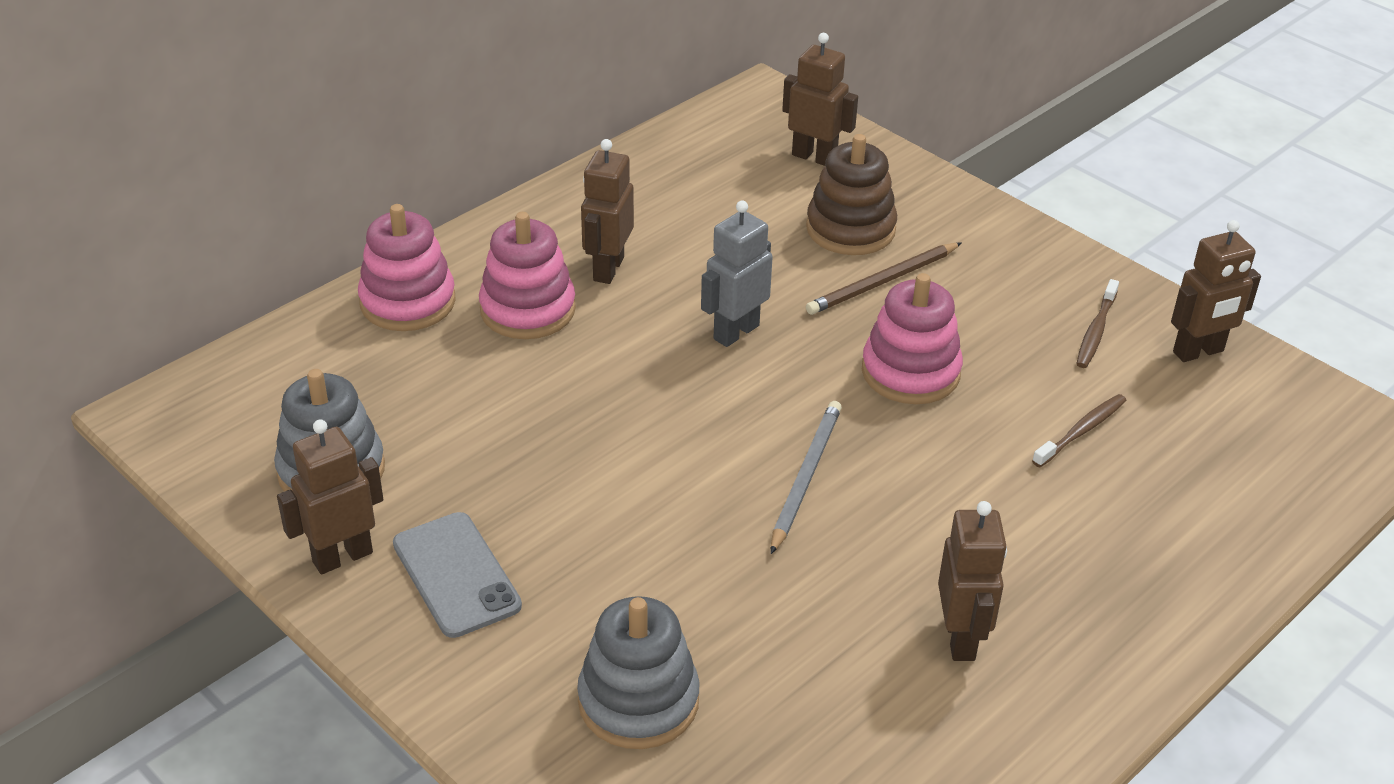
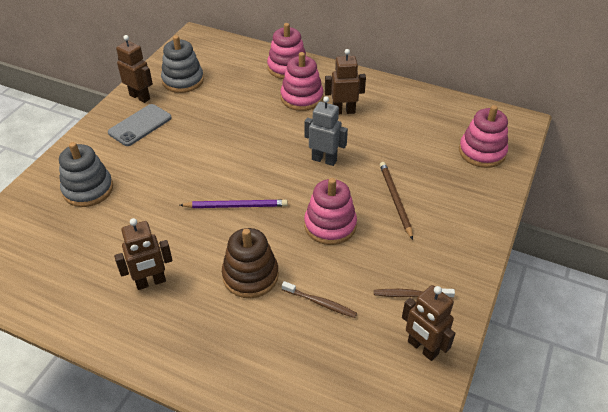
camera: 70 degrees right, 5 degrees up
(805, 477) = (236, 206): grey pencil -> purple pencil
(814, 157) = (482, 152): brown robot -> pink stacking toy
(850, 229) = (431, 179): brown stacking toy -> brown stacking toy (250, 276)
(882, 282) = (395, 200): brown pencil -> brown pencil turned 45 degrees clockwise

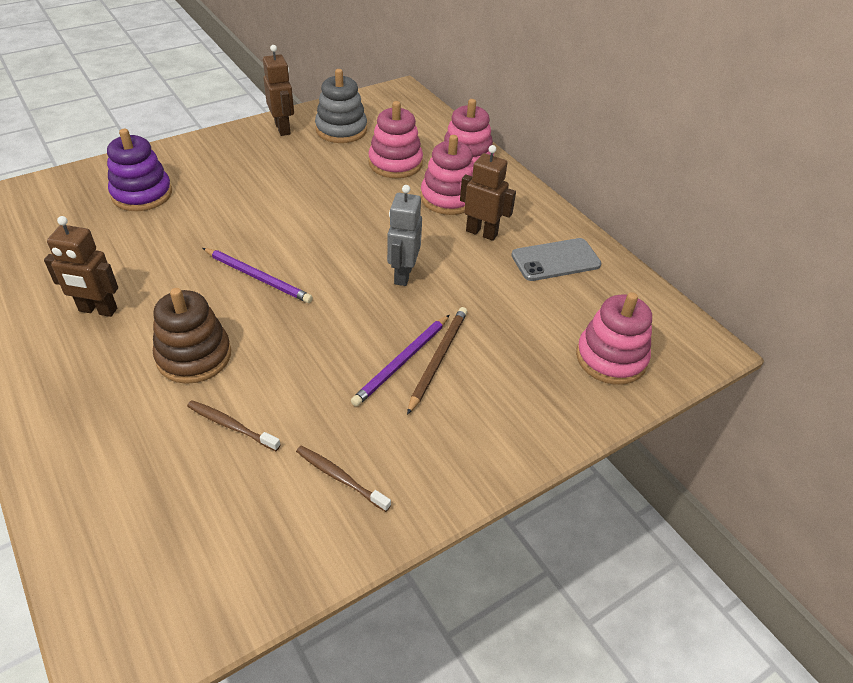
camera: 30 degrees right, 0 degrees up
(88, 189) = (142, 194): grey stacking toy -> purple stacking toy
(140, 125) = (253, 155): grey phone -> grey phone (555, 260)
(320, 303) = (231, 426): brown toothbrush -> brown toothbrush turned 150 degrees clockwise
(324, 160) = (403, 275): grey robot -> grey robot turned 135 degrees counterclockwise
(330, 225) = (333, 348): pink stacking toy -> pink stacking toy (395, 163)
(377, 212) = (402, 362): none -> purple pencil
(422, 348) = (286, 548): brown robot -> none

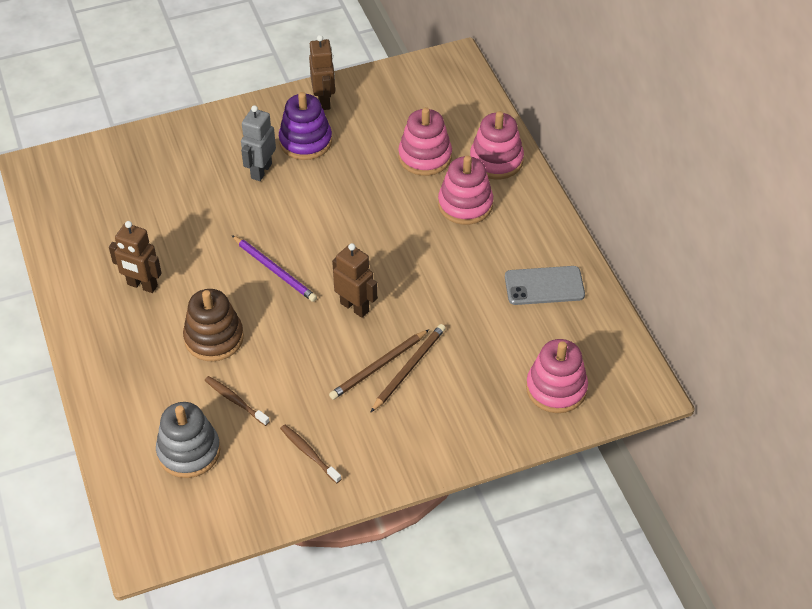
camera: 15 degrees right, 5 degrees up
(142, 194) = (185, 168): purple stacking toy -> purple stacking toy (305, 141)
(341, 130) = (381, 108): grey stacking toy -> grey stacking toy (189, 451)
(402, 362) = (378, 366): purple pencil -> brown pencil
(403, 275) = (400, 283): grey robot -> grey robot (261, 171)
(482, 232) = (485, 248): brown robot -> brown robot (355, 307)

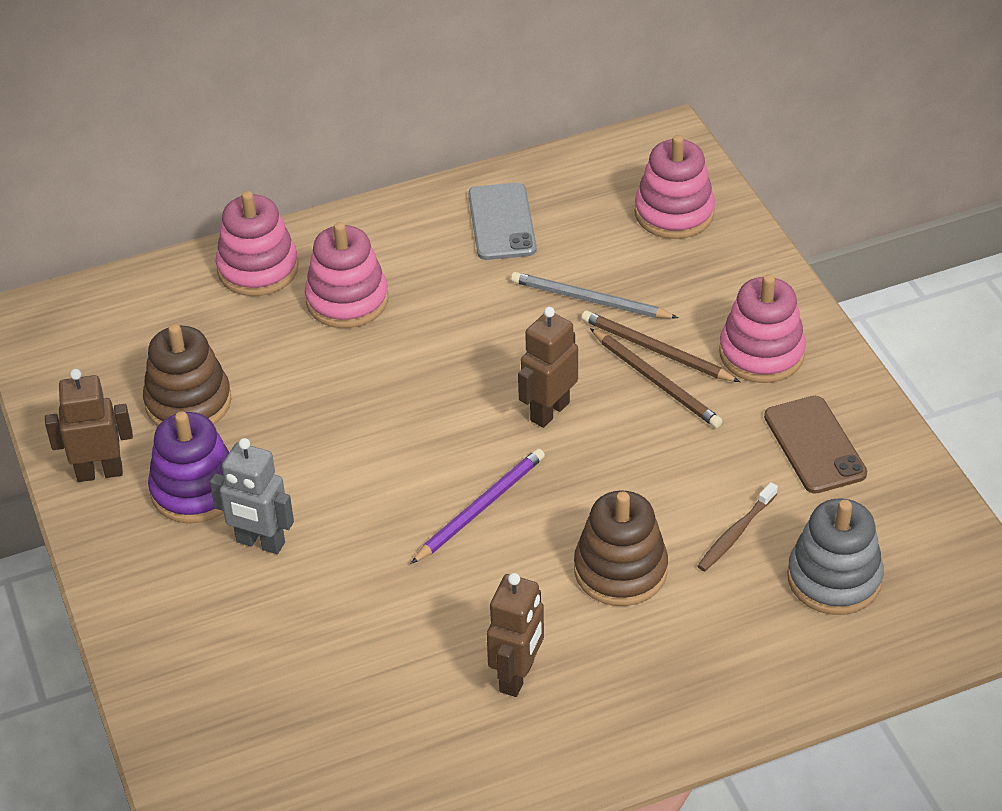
camera: 90 degrees left, 5 degrees down
(309, 453) = (814, 445): brown toothbrush -> brown phone
(377, 134) = (188, 402): none -> brown stacking toy
(425, 157) = (243, 346): pink stacking toy -> pink stacking toy (761, 353)
(461, 333) = (590, 300): none -> grey pencil

